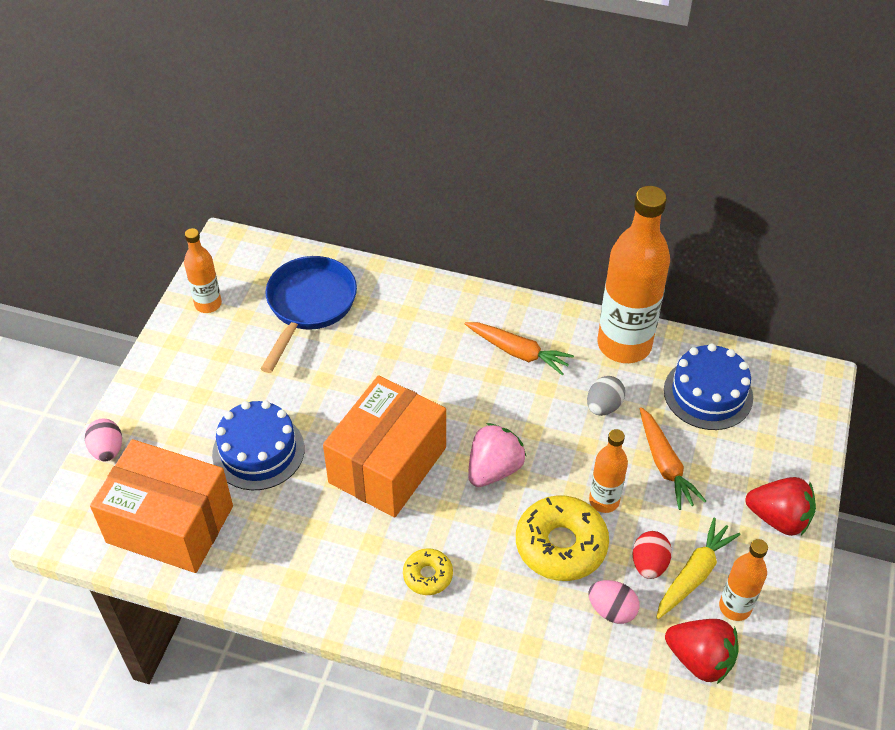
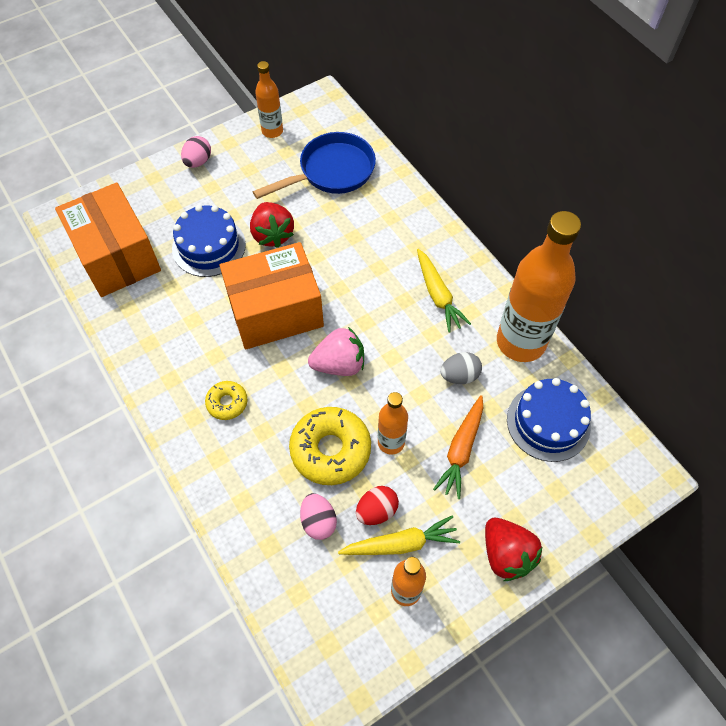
camera: 40 degrees right, 10 degrees up
(107, 450) = (128, 186): pink egg -> pink egg (198, 162)
(518, 352) = (438, 295): orange carrot -> yellow carrot
(700, 659) = (342, 606): red strawberry -> red strawberry (272, 235)

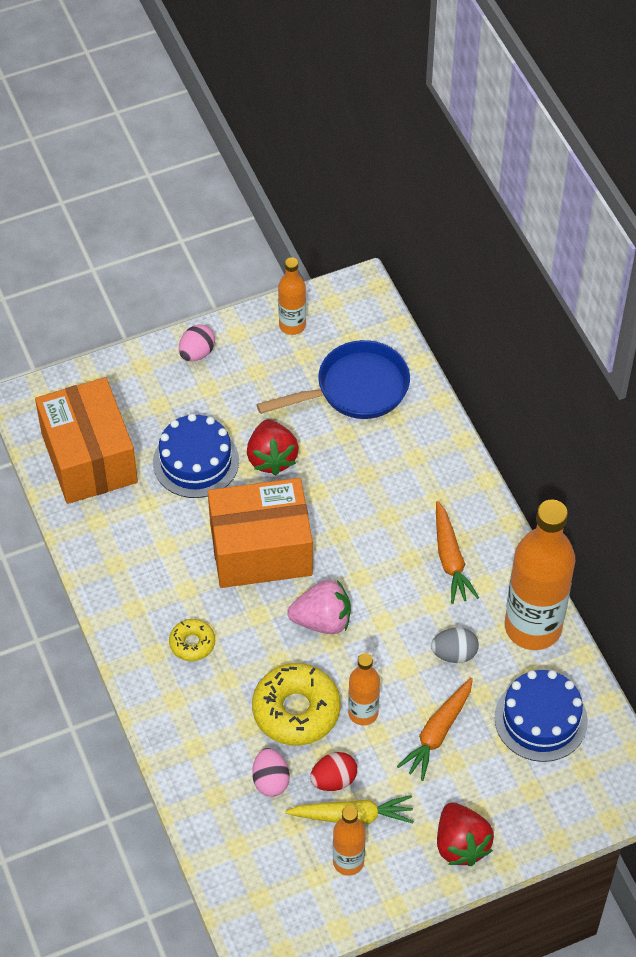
camera: 10 degrees right, 5 degrees down
(438, 295) = (450, 559): yellow carrot -> orange carrot

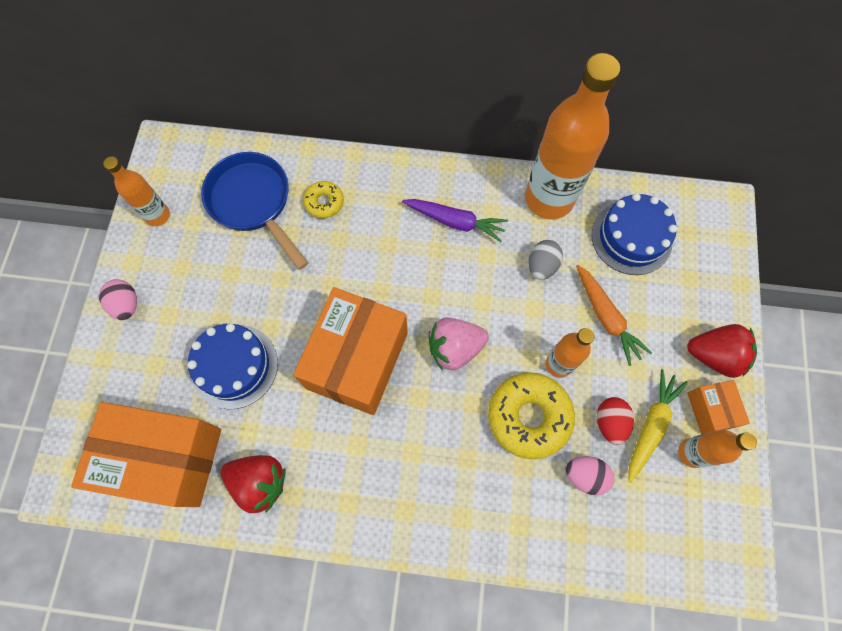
camera: 60 degrees left, 15 degrees up
(192, 643) = (414, 470): yellow donut -> yellow donut (324, 202)
(272, 458) = (274, 302): red strawberry -> red strawberry (259, 482)
(322, 620) = (455, 348): pink strawberry -> pink strawberry turned 135 degrees counterclockwise
(355, 389) = (253, 203): blue pan -> blue pan turned 45 degrees counterclockwise
(402, 862) = (710, 410): none -> orange box
(450, 559) = (455, 221): orange carrot -> purple carrot

